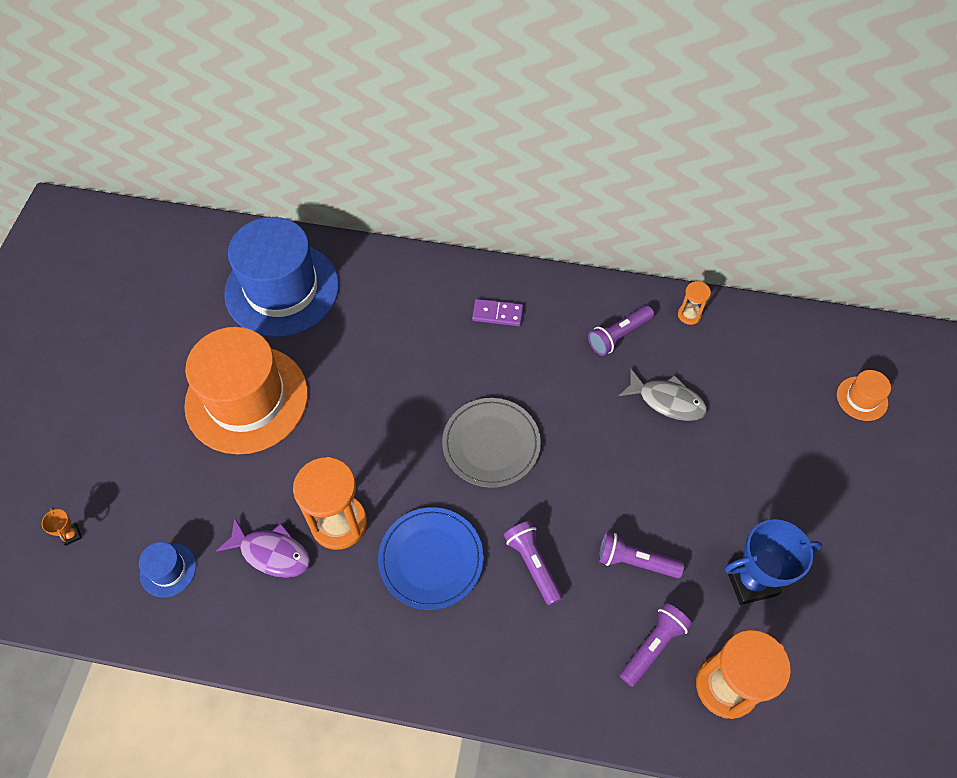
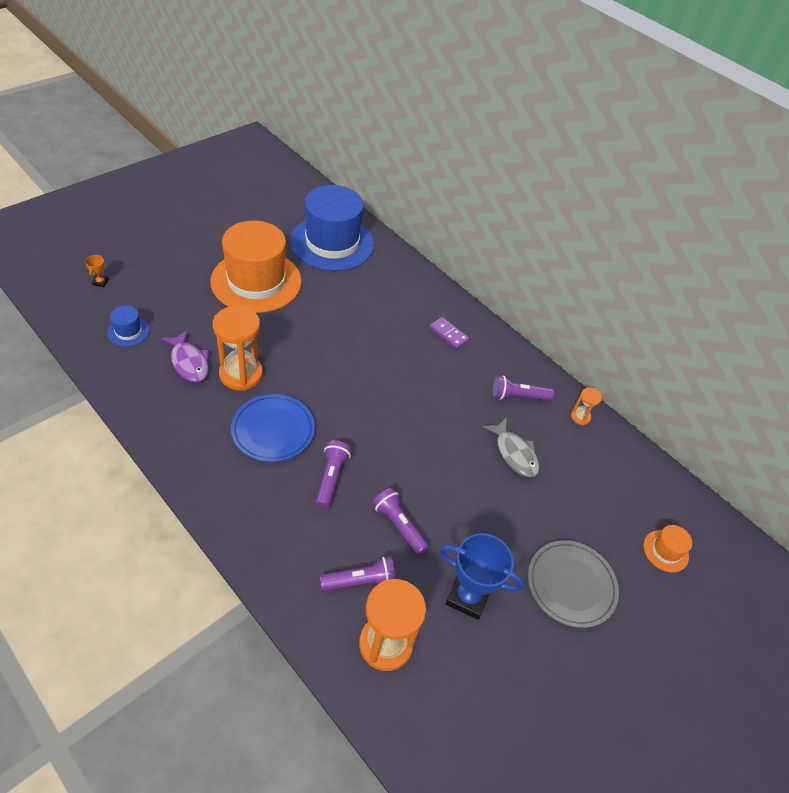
camera: 30 degrees right, 10 degrees down
(491, 444) = (373, 397): grey plate -> grey plate (571, 585)

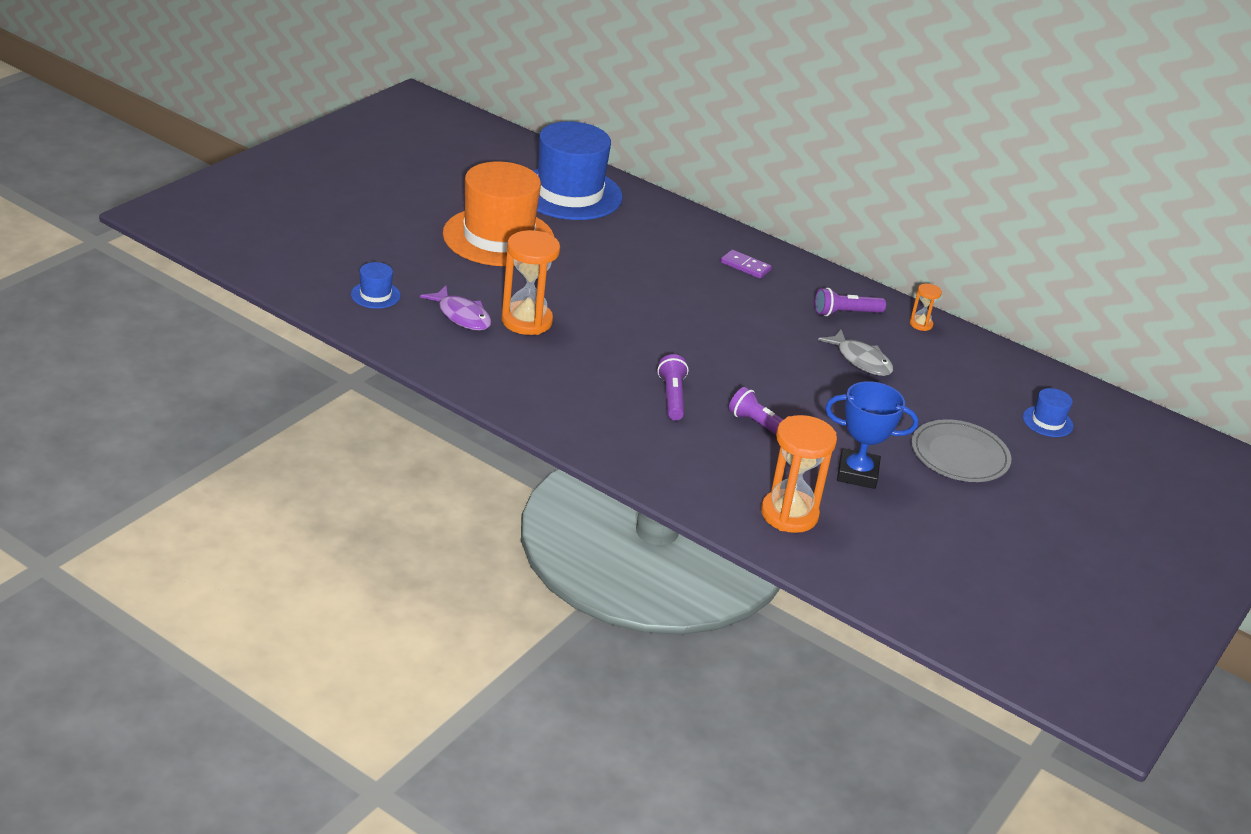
camera: 10 degrees left, 15 degrees down
(100, 282) = (314, 253): orange trophy -> none
(273, 430) = (588, 364): blue plate -> none
(360, 581) = (742, 472): purple flashlight -> none
(665, 551) = (1047, 421): orange hat -> blue hat

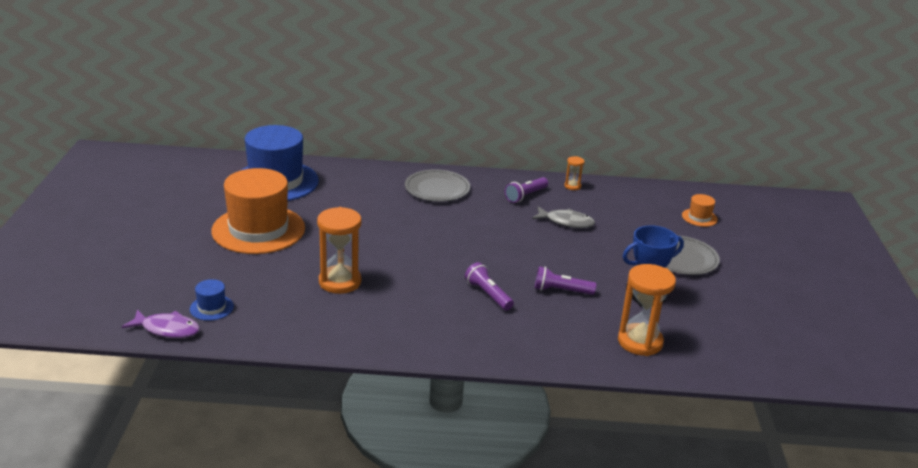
camera: 30 degrees left, 5 degrees down
(461, 316) = (291, 297): purple fish -> purple fish (167, 329)
(745, 266) = (437, 189): purple domino -> grey plate
(1047, 421) = (699, 217): blue hat -> orange hat

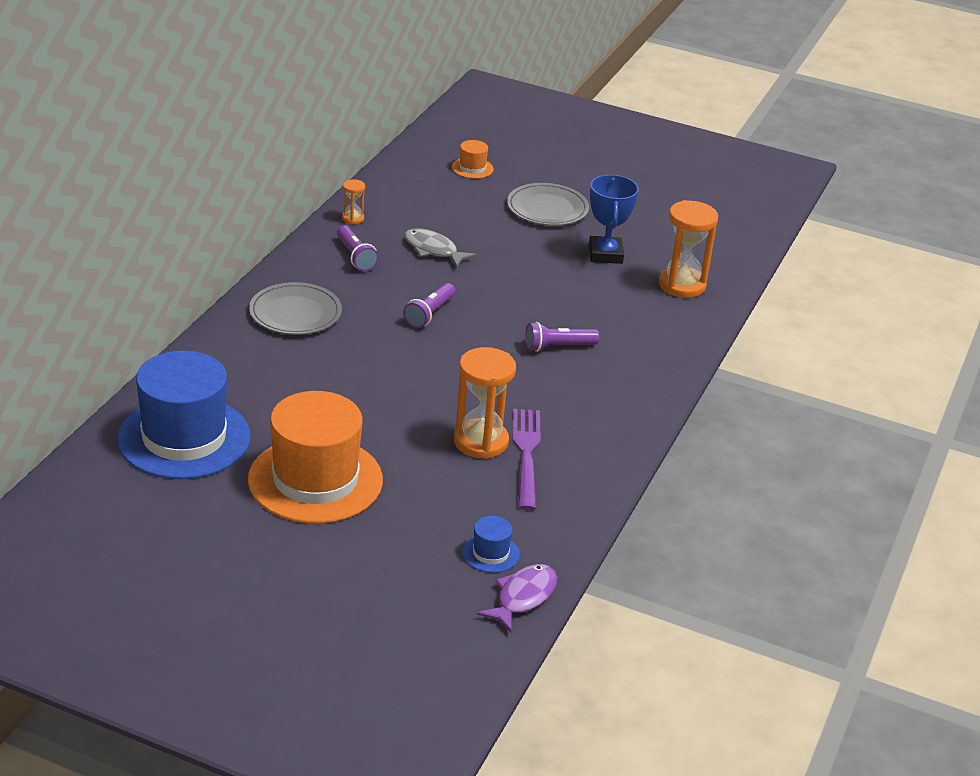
camera: 70 degrees left, 5 degrees up
(337, 303) = (526, 454): none -> purple fork
(561, 290) = (572, 299): purple flashlight -> purple flashlight (429, 314)
(566, 222) = (433, 250): grey fish -> grey fish turned 90 degrees counterclockwise

